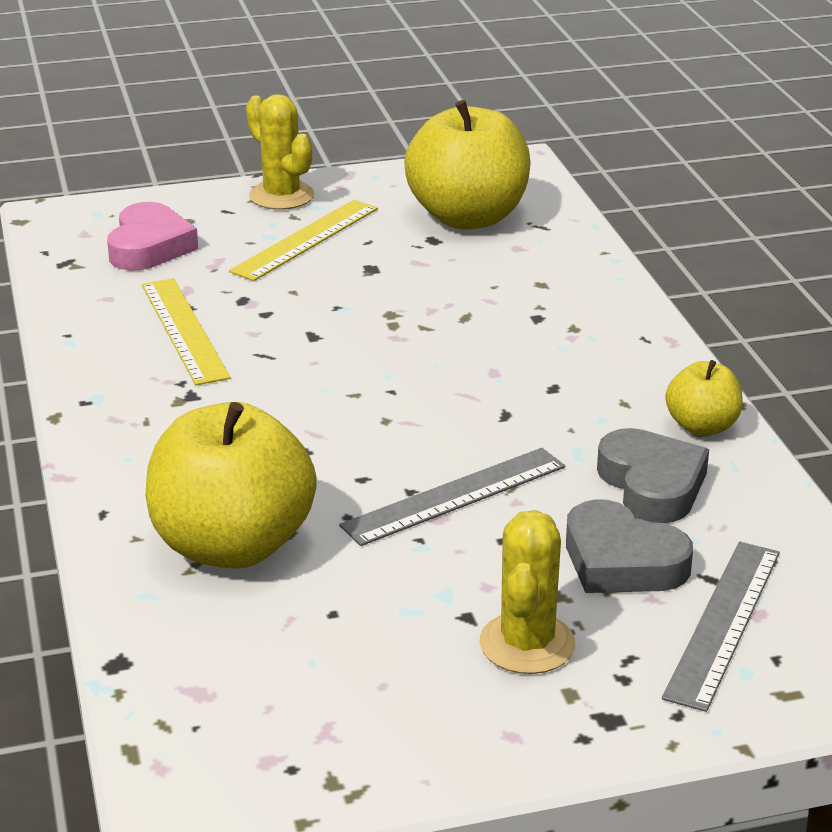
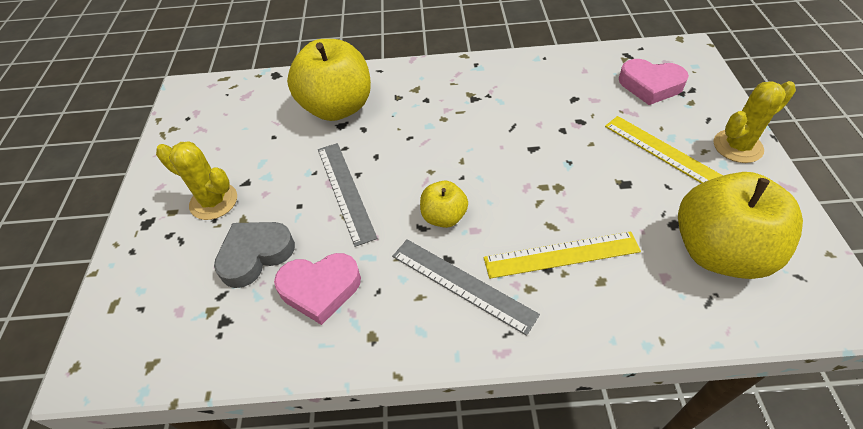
camera: 105 degrees right, 20 degrees up
(183, 330) = (544, 97): yellow ruler -> yellow ruler (561, 254)
(652, 485) = (320, 289): grey heart -> pink heart
(702, 426) = (376, 338): yellow apple -> yellow apple (444, 217)
(724, 623) = (180, 291): grey ruler -> grey ruler (462, 284)

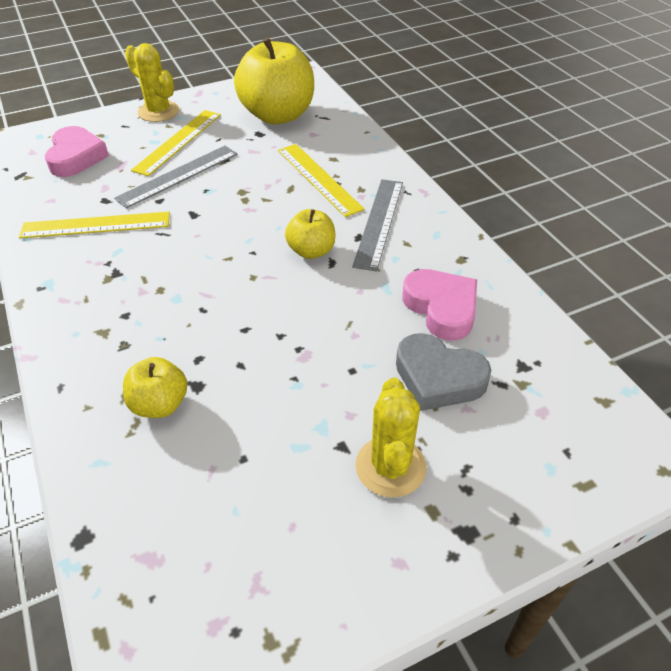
camera: 115 degrees left, 5 degrees down
(337, 108) = (160, 404): yellow apple -> yellow apple, size x0.50
(345, 191) = (312, 336): grey ruler -> grey ruler (178, 176)
(538, 91) = (96, 225): none -> yellow ruler

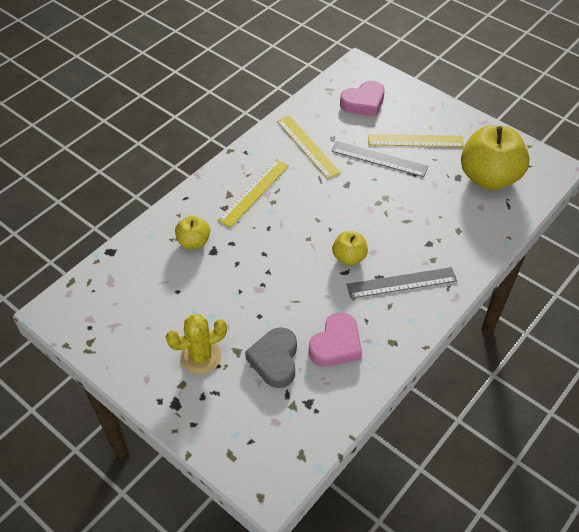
camera: 65 degrees right, 5 degrees up
(158, 112) = (442, 114): yellow cactus -> none
(318, 179) = (427, 231): yellow ruler -> yellow ruler (254, 192)

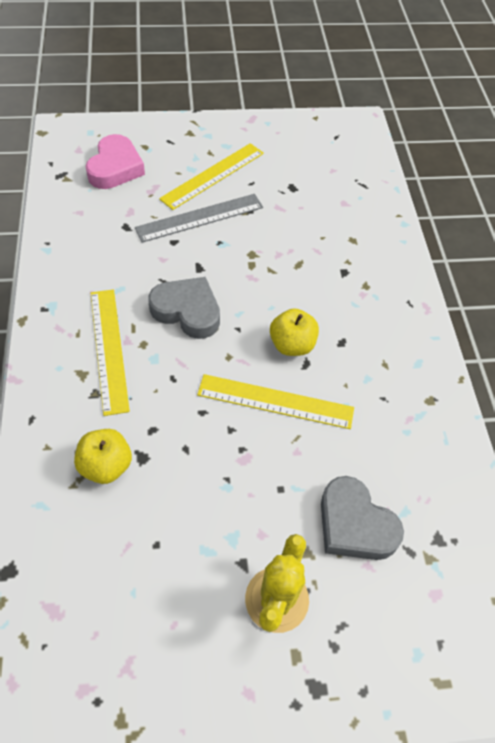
camera: 50 degrees left, 5 degrees up
(307, 146) = (109, 254): yellow ruler -> yellow ruler (275, 402)
(313, 202) = (187, 311): none -> grey heart
(336, 344) = (388, 450): pink heart -> none
(401, 283) = (368, 332): grey ruler -> none
(489, 178) = (318, 170): yellow apple -> none

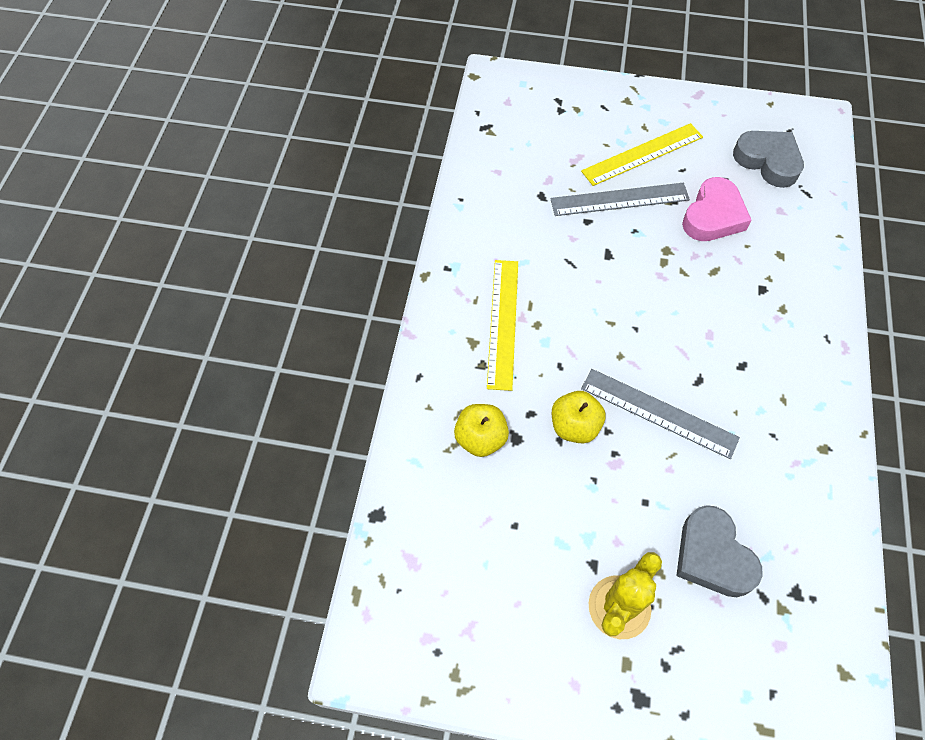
camera: 20 degrees right, 5 degrees up
(115, 168) = (542, 128): pink heart -> pink heart (713, 216)
(187, 311) = (587, 299): grey heart -> grey heart (768, 161)
(275, 402) = (658, 413): yellow ruler -> grey ruler
(292, 345) = (688, 357): yellow apple -> yellow apple (574, 426)

